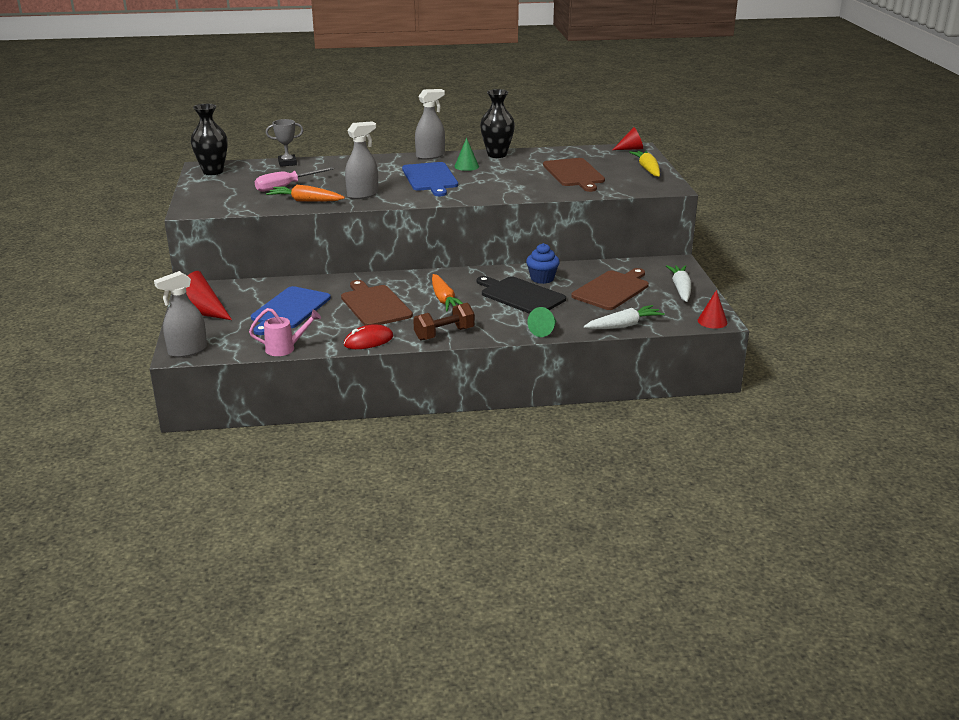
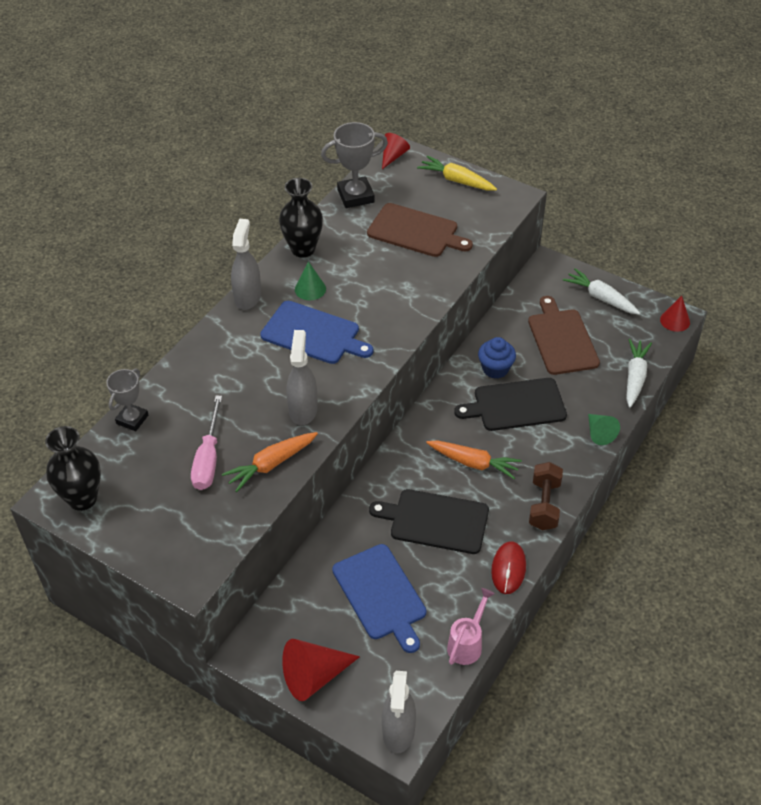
camera: 50 degrees left, 20 degrees up
(375, 305) = (435, 521): brown cutting board -> black cutting board
(572, 152) = (355, 196): none -> grey trophy

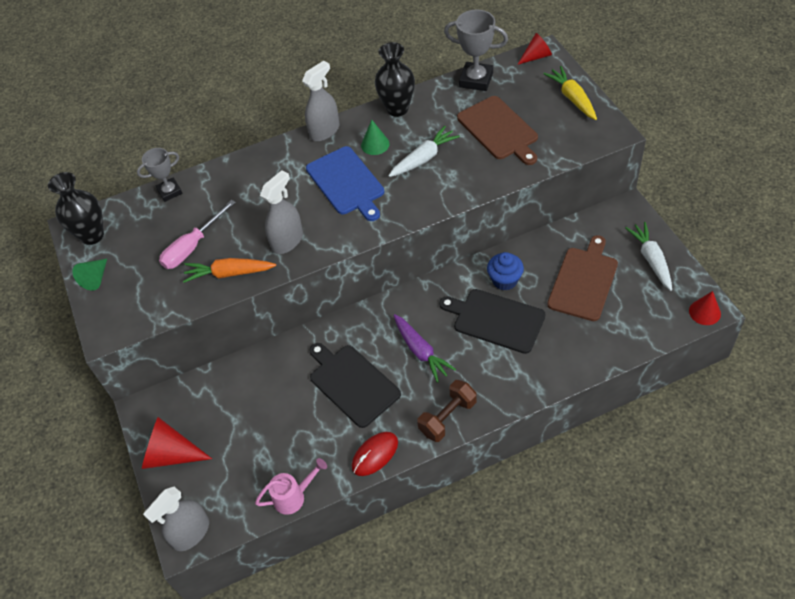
camera: 40 degrees right, 5 degrees up
(380, 595) = (265, 419): blue cutting board -> none
(473, 463) = (421, 351): orange carrot -> purple carrot
(599, 433) = (546, 380): green cone -> green cone (95, 278)
(635, 377) = (621, 346): white carrot -> white carrot (424, 158)

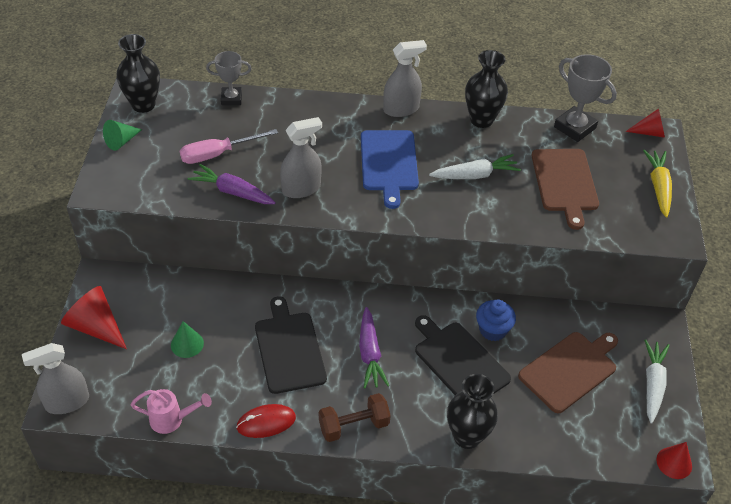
camera: 20 degrees right, 5 degrees down
(229, 273) = (232, 192): orange carrot -> purple carrot
(375, 144) = (438, 142): green cone -> green cone (187, 344)
(541, 377) = (467, 436): none -> black vase

